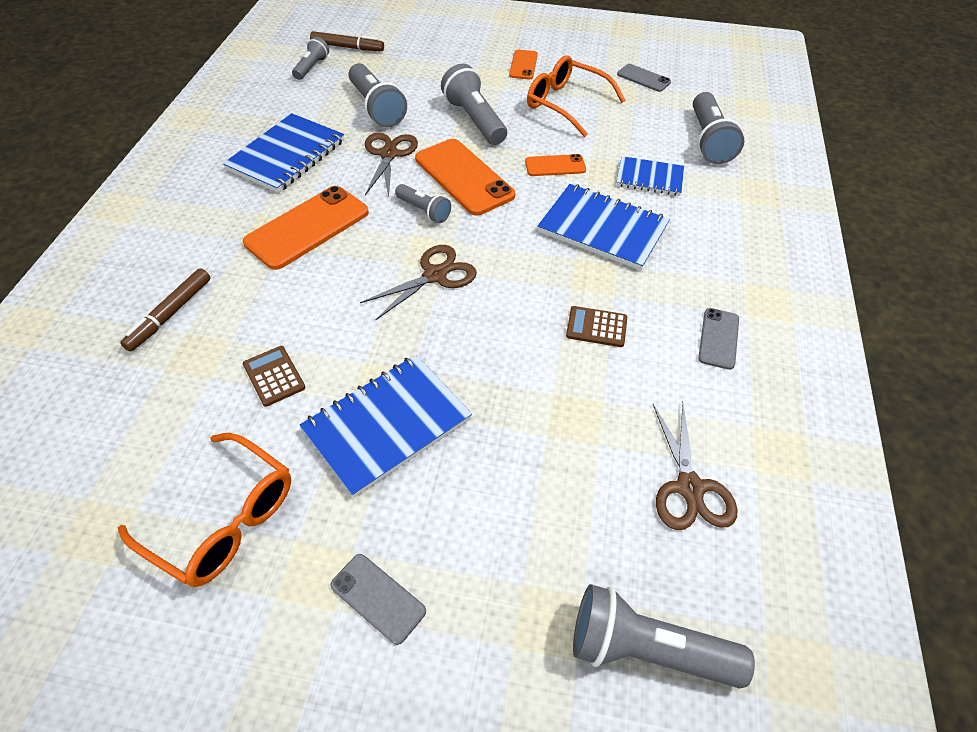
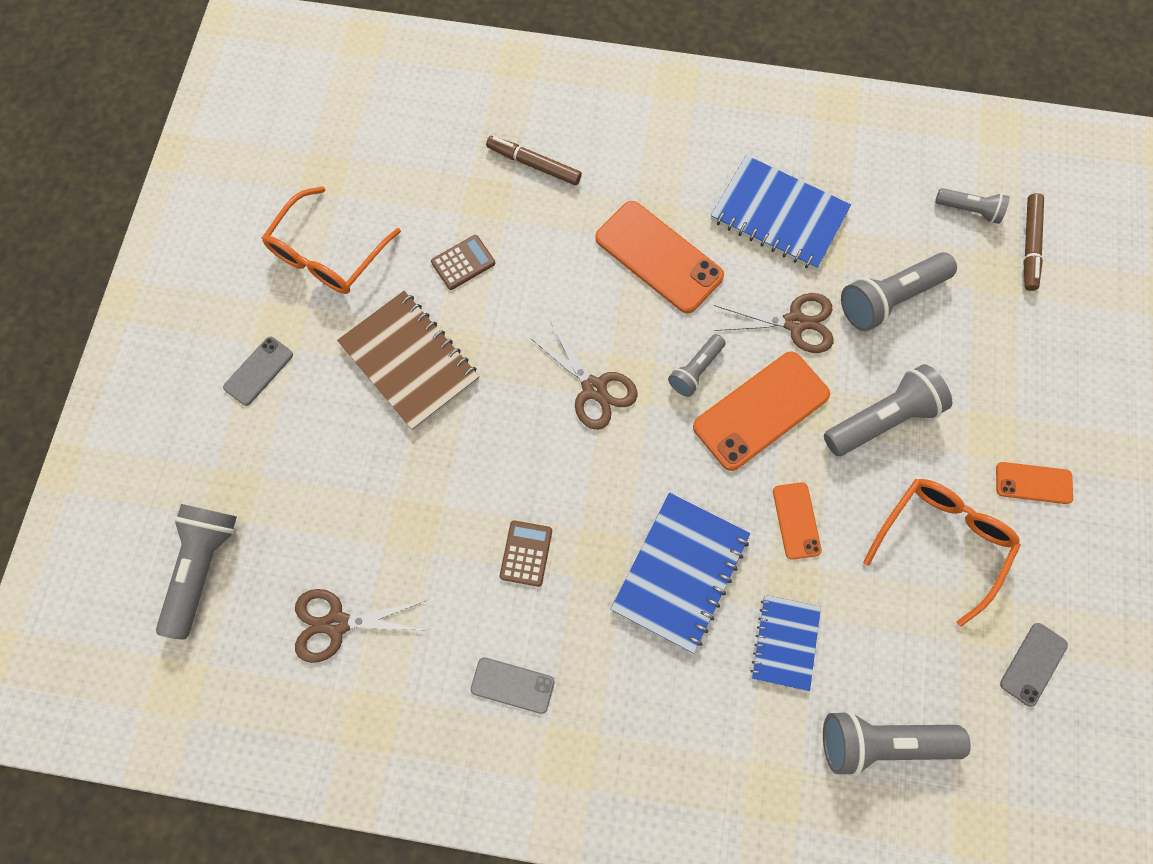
camera: 90 degrees right, 20 degrees up
(387, 425) = (409, 361): blue notebook -> brown notebook

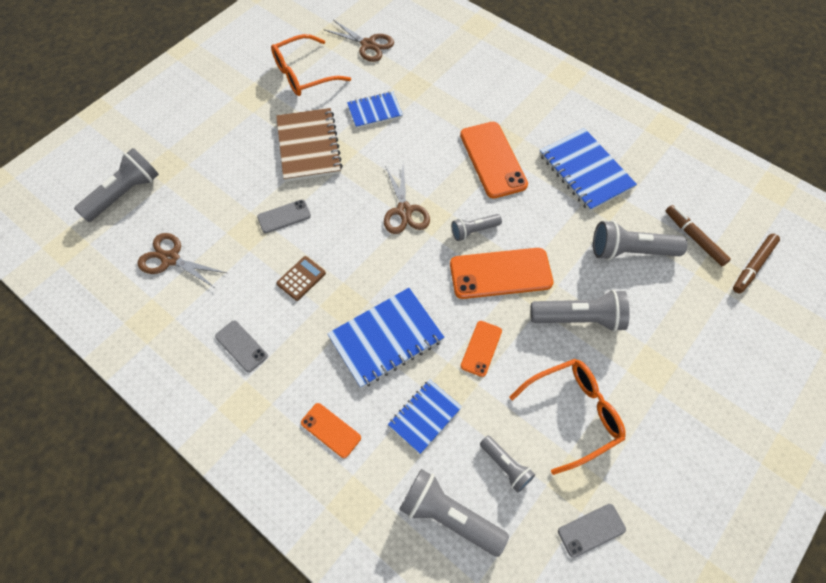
camera: 30 degrees right, 10 degrees down
(258, 371) = (225, 113): grey phone -> grey phone (284, 216)
(463, 263) = (374, 111): brown calculator -> blue notebook
(534, 165) = (451, 80): brown marker -> brown marker (694, 238)
(794, 323) = (556, 235): brown scissors -> brown scissors (368, 44)
(969, 210) = (720, 226): grey flashlight -> grey flashlight (506, 466)
(1033, 483) = (665, 413): orange phone -> orange phone (331, 430)

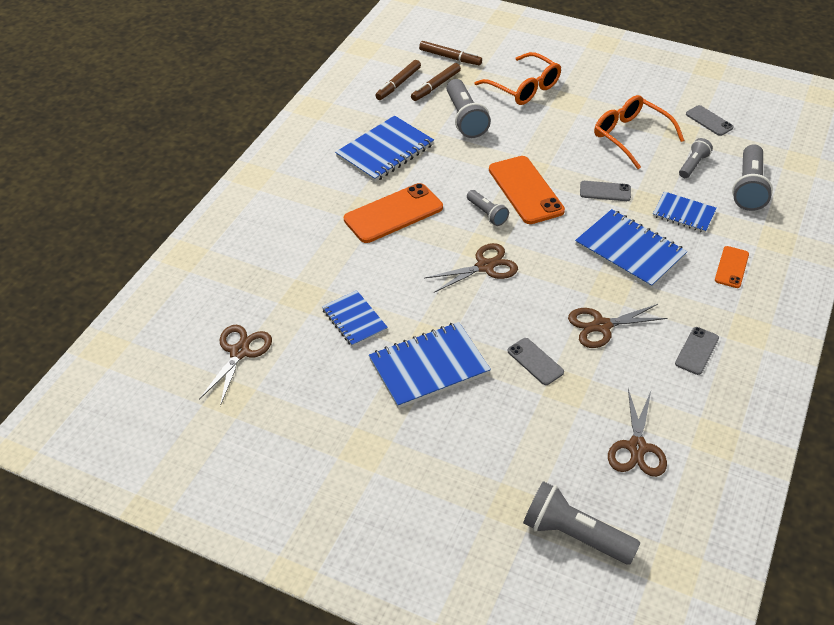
camera: 105 degrees left, 15 degrees down
(301, 278) = (601, 326): brown calculator -> brown scissors
(304, 74) = (310, 405): orange glasses -> orange glasses (523, 88)
(309, 146) = (429, 367): brown notebook -> blue notebook
(481, 348) = (605, 191): orange phone -> grey phone
(579, 318) = (546, 141): grey flashlight -> none
(701, 205) = (398, 84): none -> brown marker

